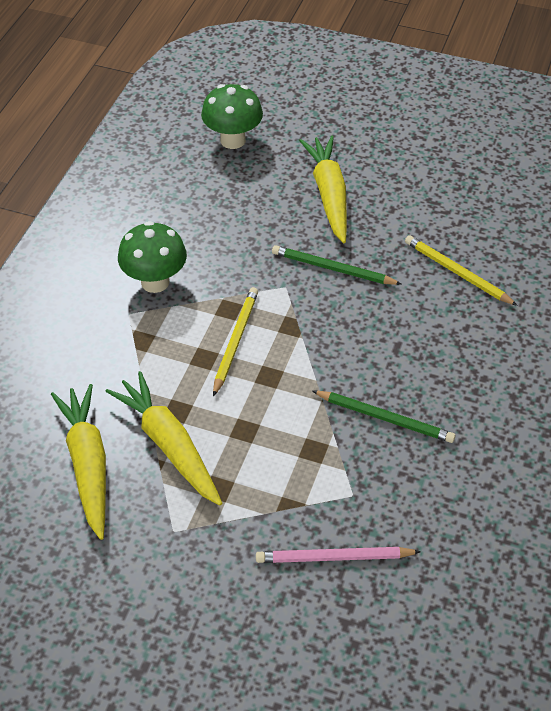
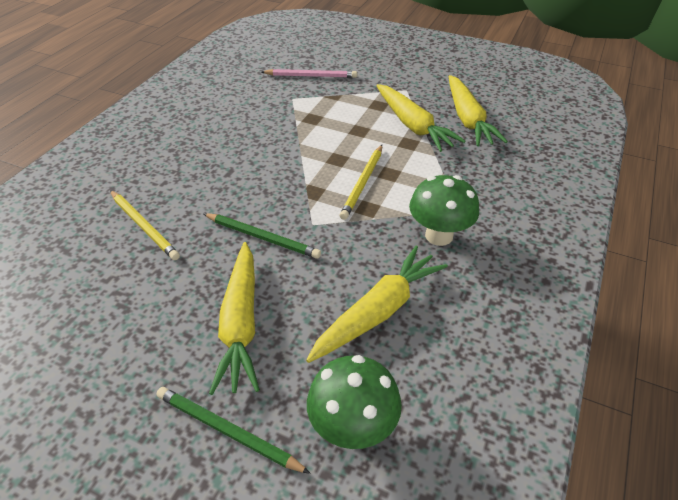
camera: 175 degrees left, 5 degrees down
(216, 210) = (378, 311): none -> yellow carrot
(385, 418) = (257, 131): green pencil -> green pencil (227, 431)

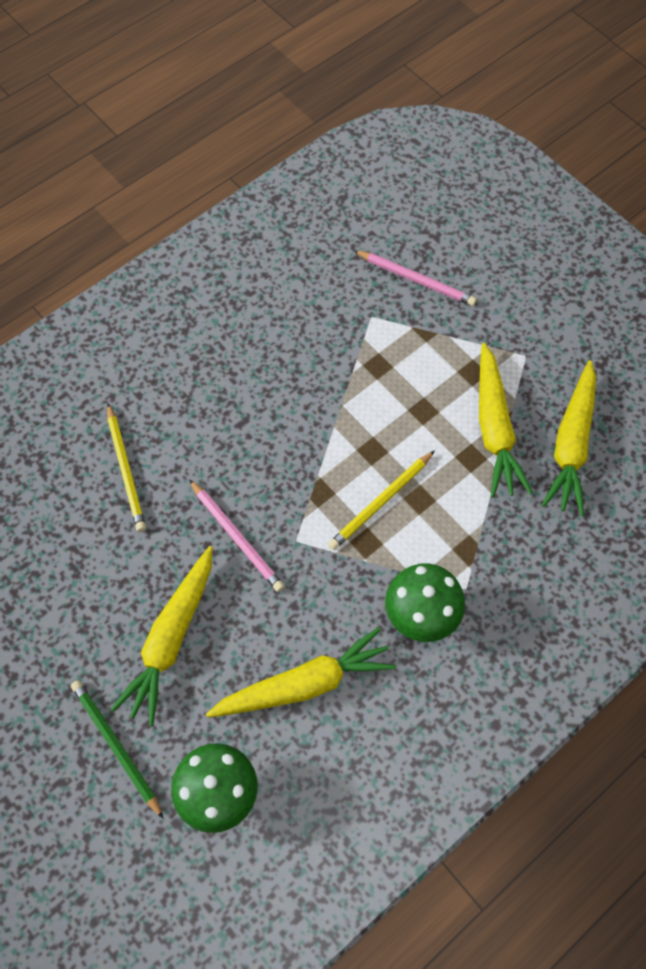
camera: 25 degrees right, 20 degrees up
(262, 237) = (237, 537): green pencil -> pink pencil

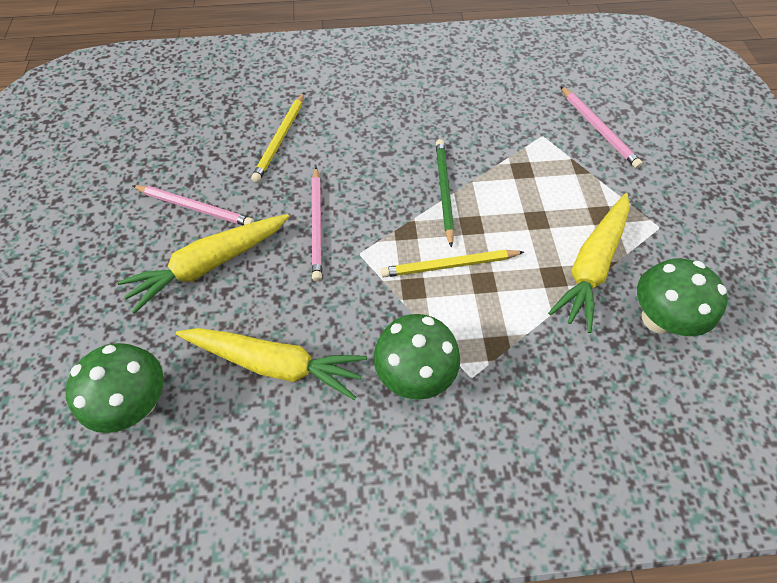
camera: 35 degrees right, 5 degrees down
(106, 594) = (195, 207): none -> pink pencil
(116, 746) = (104, 314): green pencil -> green pencil (444, 191)
(571, 445) = (657, 319): yellow carrot -> green mushroom

